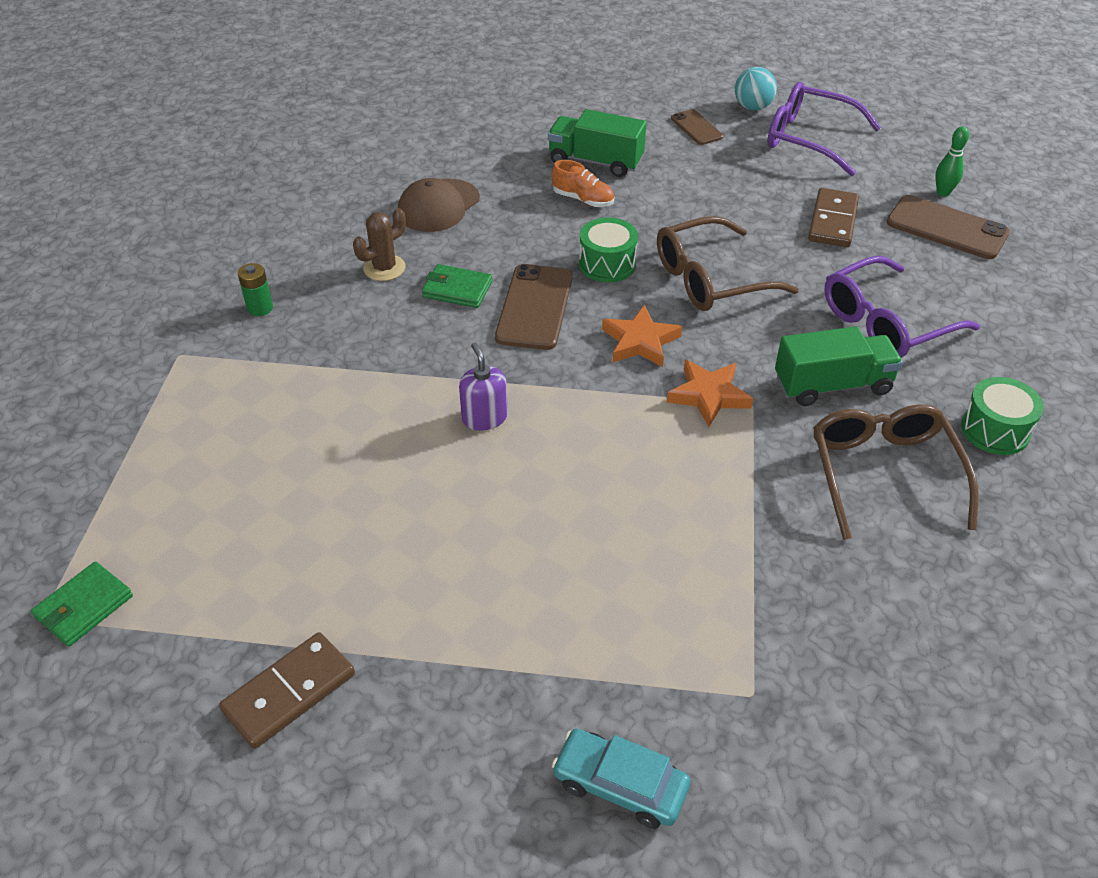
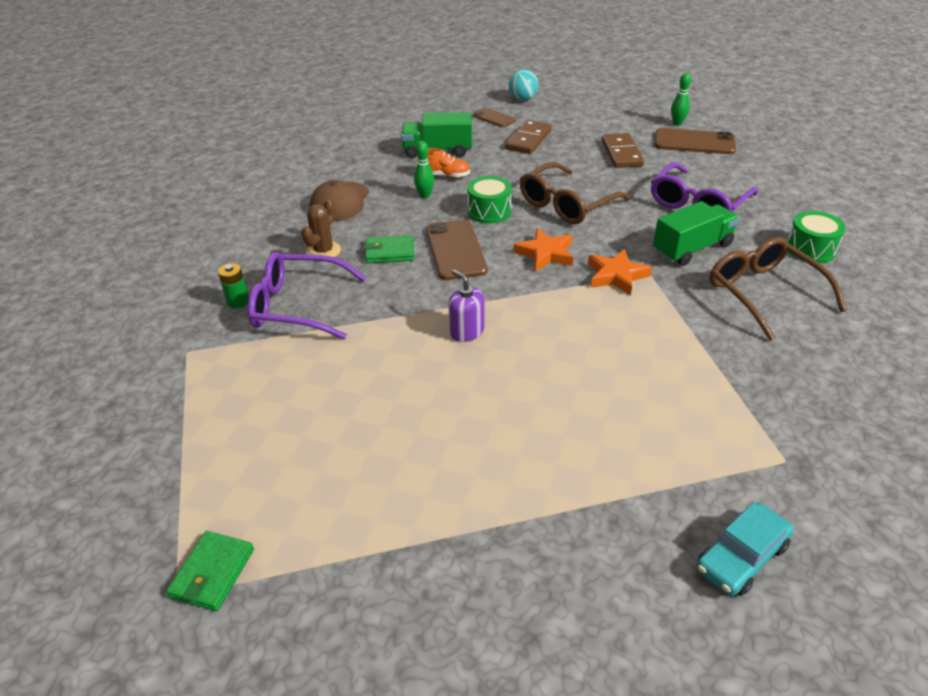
camera: 20 degrees left, 5 degrees down
(289, 692) = (439, 580): brown domino -> brown domino (528, 140)
(542, 222) = (425, 195): none -> green bowling pin
(620, 785) = (741, 557): turquoise car -> turquoise car turned 45 degrees counterclockwise
(809, 139) = (572, 110): purple glasses -> purple glasses (298, 306)

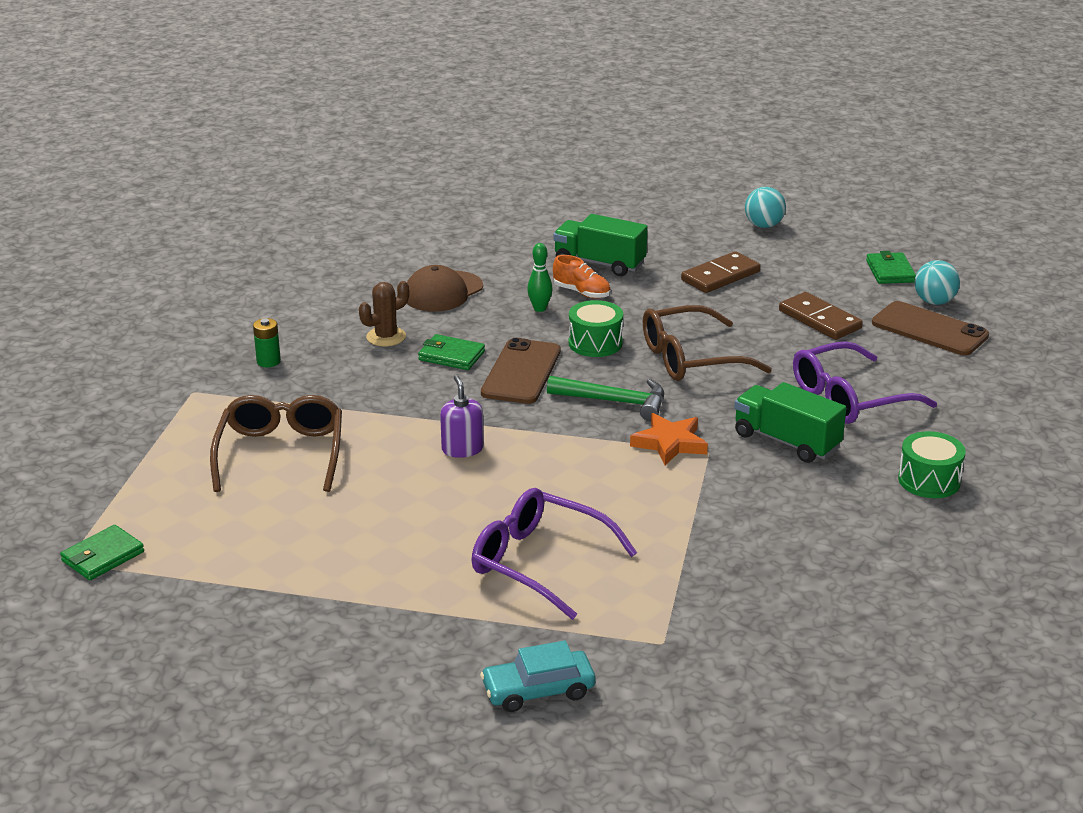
camera: 25 degrees right, 10 degrees down
(298, 306) = (321, 381): purple glasses -> purple glasses (539, 563)
(494, 118) = (704, 240): brown phone -> none
(545, 254) = (615, 401): orange star -> green hammer
(621, 153) = (820, 319): brown domino -> brown domino turned 60 degrees counterclockwise
(630, 110) = (890, 271): none -> green wallet
(677, 123) = (934, 302): green bowling pin -> turquoise ball
(692, 249) = (786, 441): green truck -> green truck turned 135 degrees counterclockwise
(764, 293) = (817, 506): brown glasses -> brown glasses (281, 454)

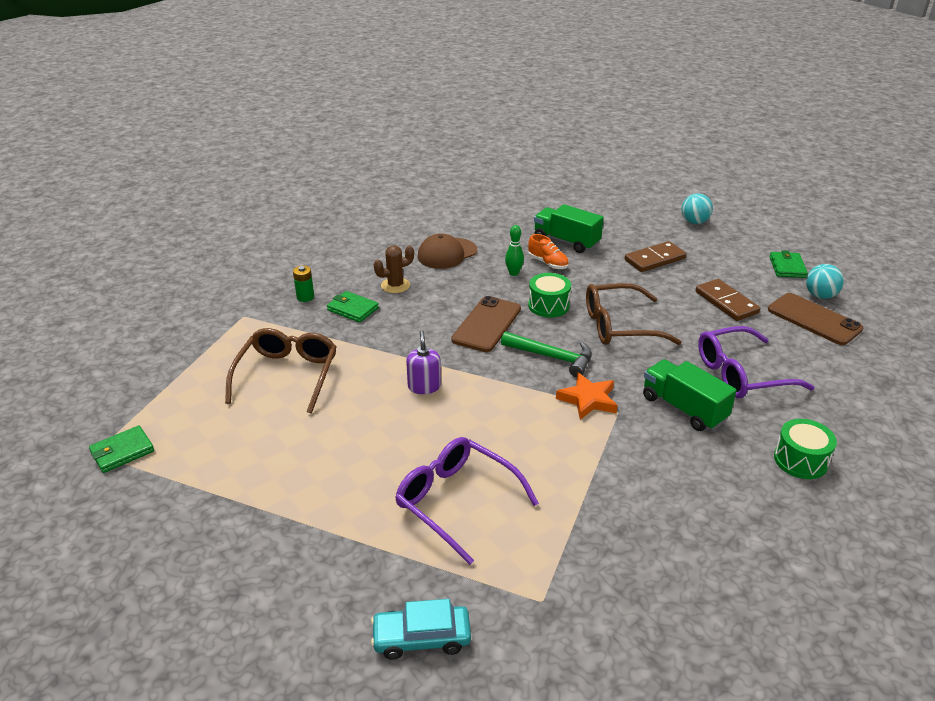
camera: 10 degrees right, 5 degrees up
(451, 356) = (438, 305): green wallet -> green wallet (353, 309)

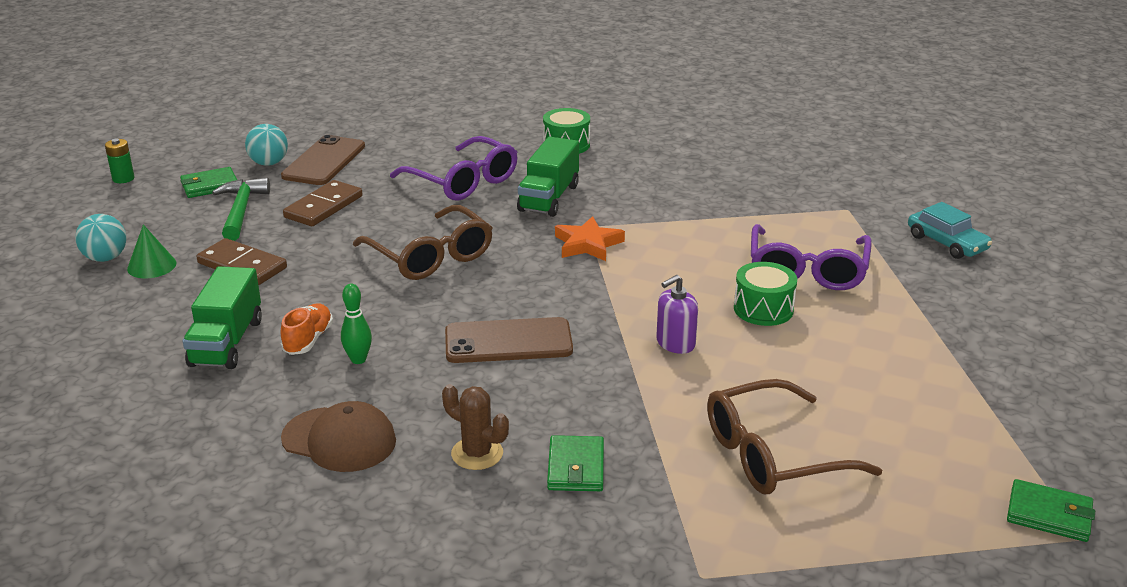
camera: 120 degrees left, 5 degrees down
(305, 297) = (589, 534): green battery -> green battery (123, 179)
(548, 305) = (424, 311): green drum -> green drum (763, 309)
(552, 357) = (534, 280): green hammer -> green hammer (241, 210)
(674, 233) = (151, 266): none -> green cone

